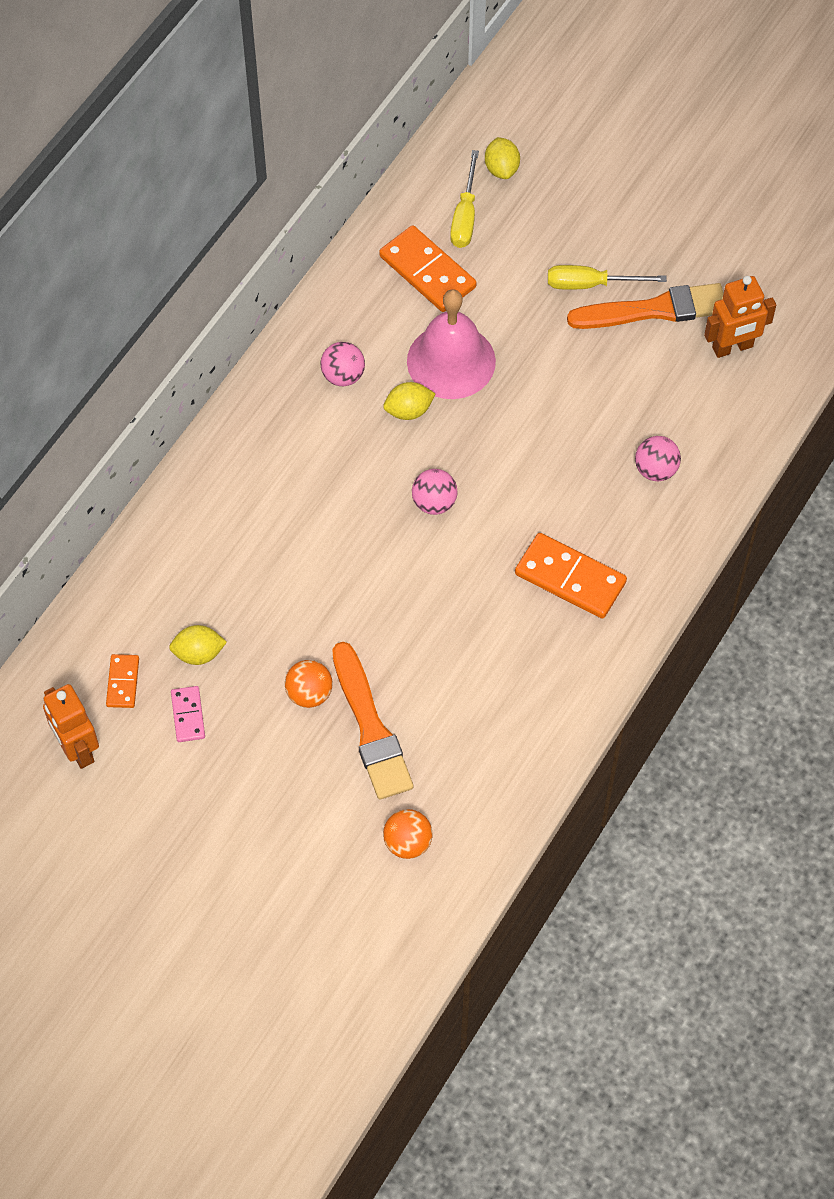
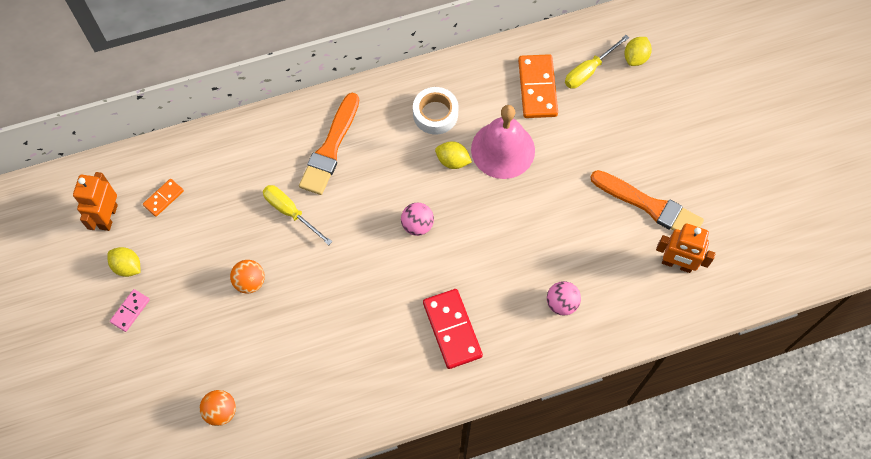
camera: 40 degrees right, 5 degrees up
(188, 715) = (178, 243): pink domino -> pink domino (130, 311)
(198, 653) = (215, 213): yellow lemon -> yellow lemon (127, 266)
(343, 376) = (435, 114): pink ball -> white tape
(371, 728) = (263, 328): orange brush -> orange brush (330, 148)
(570, 578) = (452, 329): orange domino -> red domino
(590, 284) = (625, 163): yellow screwdriver -> yellow screwdriver (290, 212)

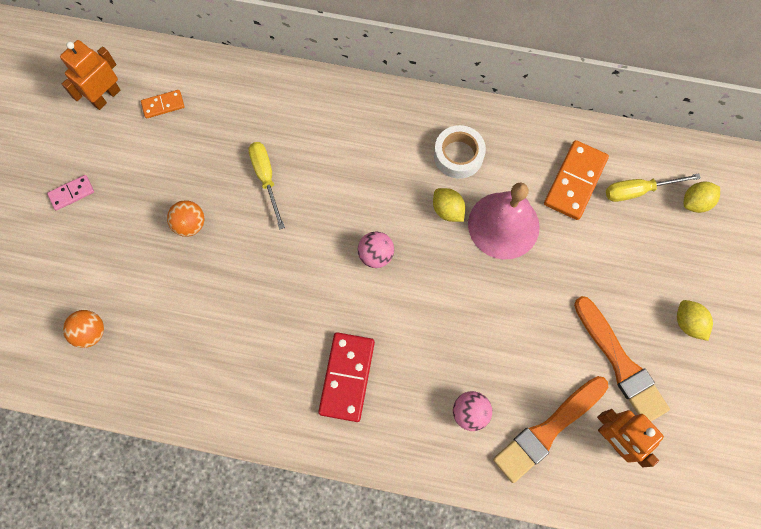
camera: 30 degrees right, 5 degrees up
(127, 266) = (94, 151): yellow lemon -> yellow lemon (688, 323)
(330, 148) = (339, 137): orange brush -> orange brush (548, 430)

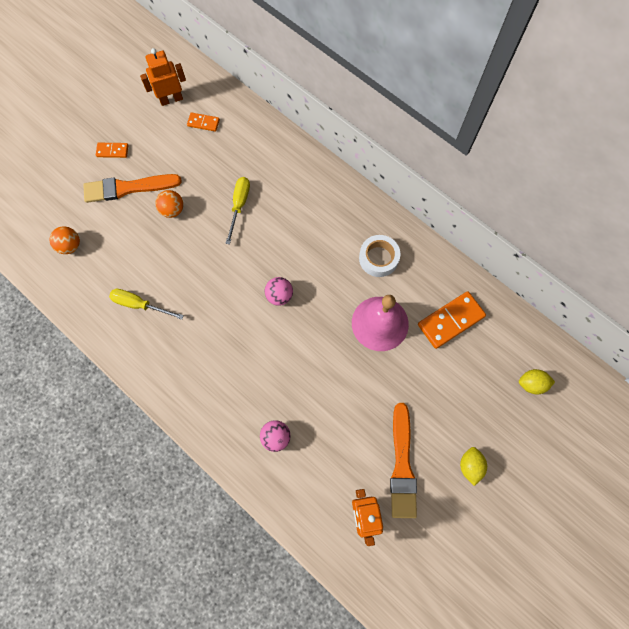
camera: 30 degrees right, 0 degrees up
(71, 193) = (112, 151): pink domino -> orange domino
(347, 377) = (210, 366): red domino -> none
(447, 210) = (347, 292): yellow lemon -> none
(548, 430) = (321, 480): orange brush -> orange brush (128, 188)
(638, 191) = (493, 352): yellow screwdriver -> yellow screwdriver (140, 305)

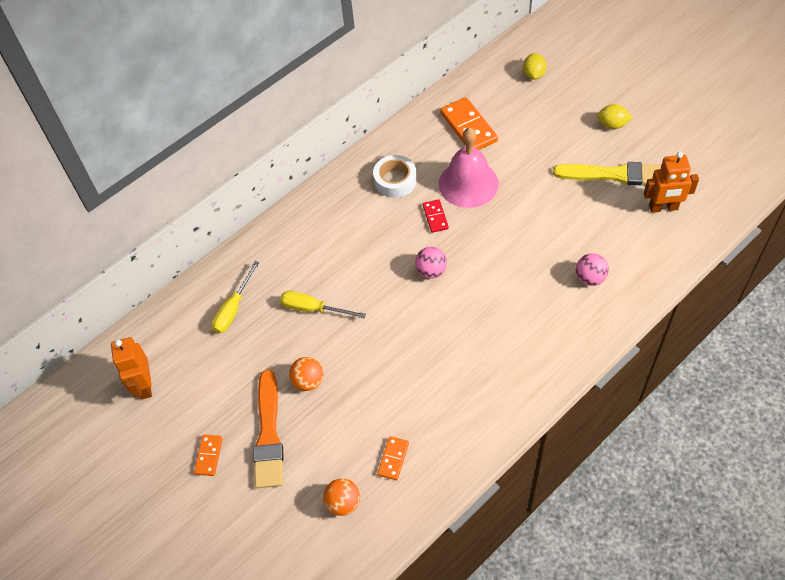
camera: 80 degrees left, 15 degrees down
(140, 305) = (432, 415): yellow screwdriver -> yellow screwdriver (233, 309)
(203, 123) = (189, 347): orange domino -> orange domino (393, 459)
(338, 296) = (435, 217): none -> red domino
(402, 465) = (614, 174): orange brush -> yellow brush

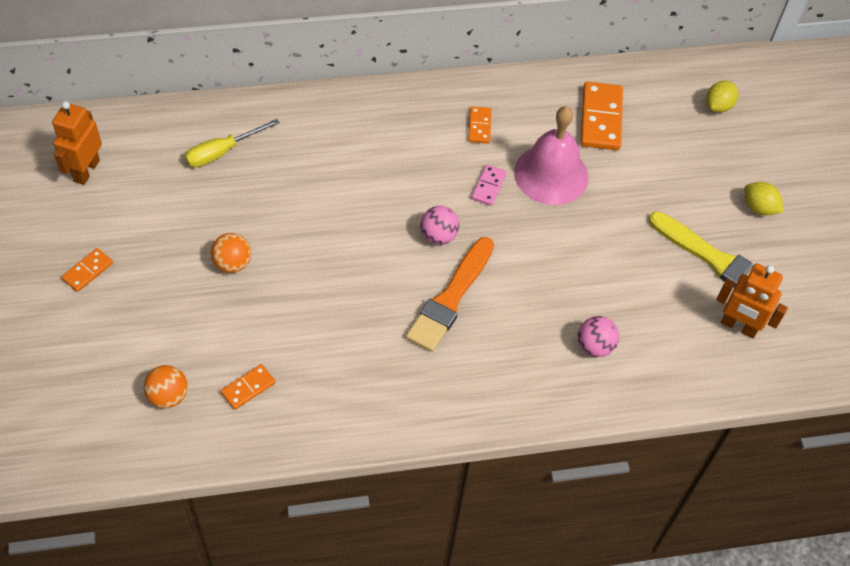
camera: 25 degrees right, 0 degrees up
(269, 434) = (156, 288): orange brush -> orange brush (450, 298)
(313, 309) = (294, 199): yellow screwdriver -> none
(395, 180) = (479, 126): white tape -> orange domino
(435, 217) = (488, 186): red domino -> pink domino

